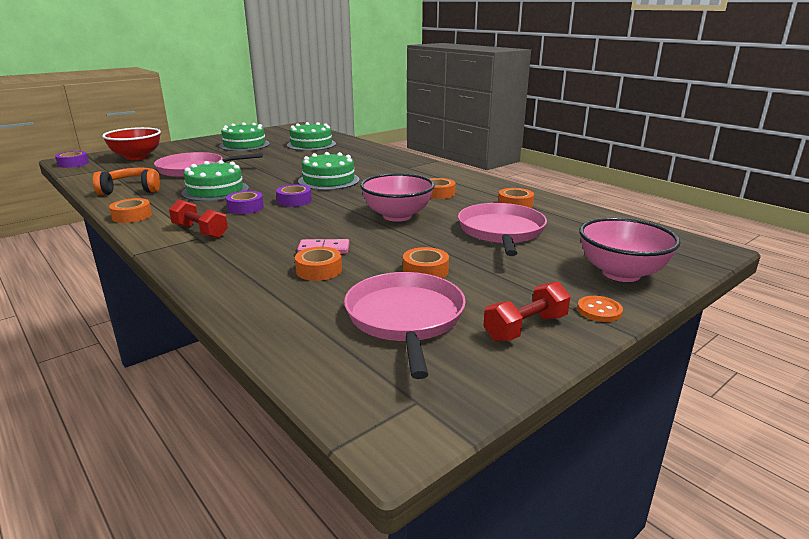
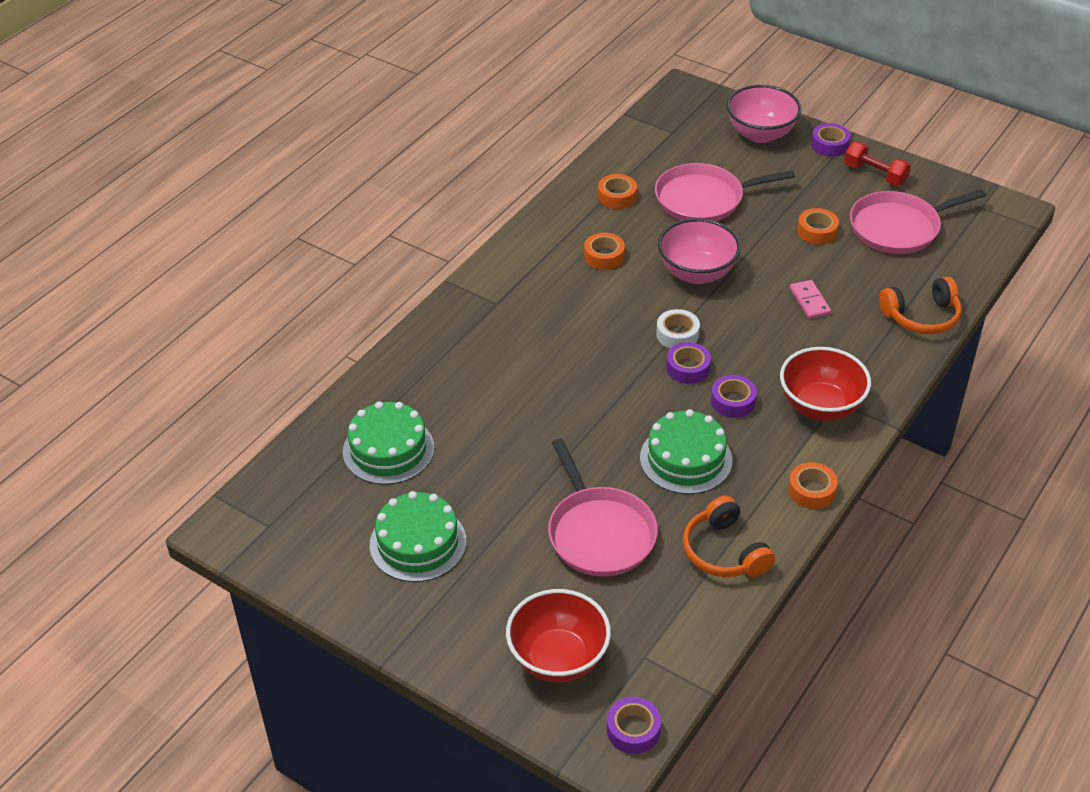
camera: 105 degrees left, 20 degrees up
(200, 231) = (820, 406): red dumbbell -> red bowl
(247, 296) = (921, 316): none -> orange headphones
(319, 270) = (853, 291): orange tape -> none
(328, 180) = (592, 363): green cake -> none
(332, 202) = (677, 334): none -> white tape
(599, 310) = (829, 145): orange button -> purple tape

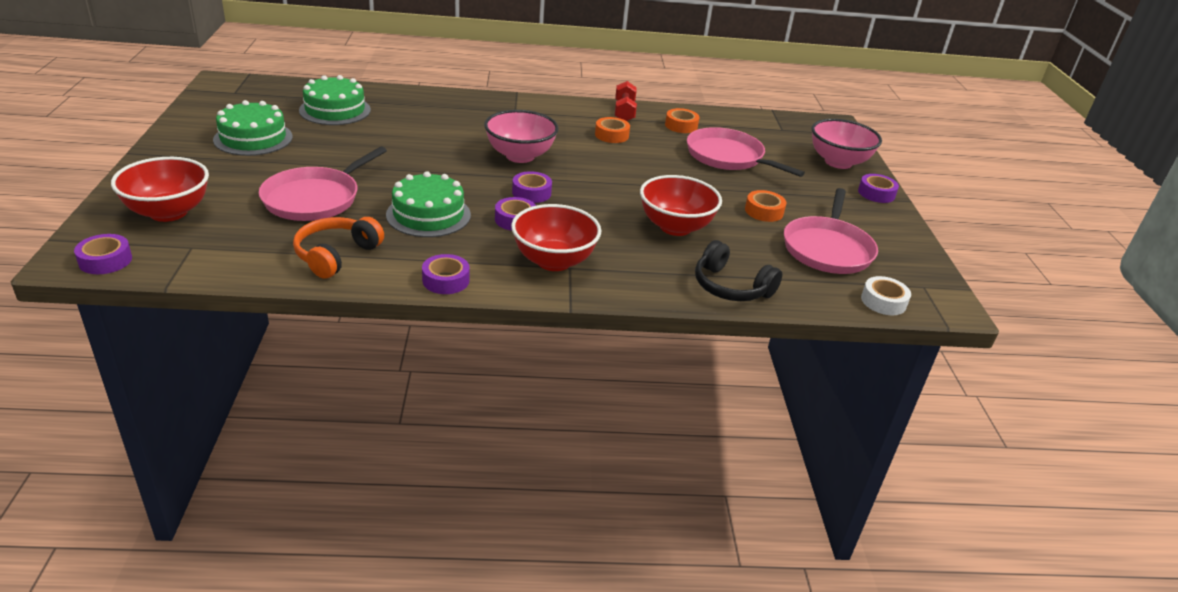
camera: 50 degrees right, 10 degrees down
(677, 334) = (564, 180): white tape -> white tape (883, 301)
(696, 273) = (642, 172): pink bowl -> pink bowl (520, 156)
(809, 301) = (675, 227): pink domino -> red bowl
(811, 490) = (446, 280): orange tape -> purple tape
(875, 174) = (876, 222): red dumbbell -> red dumbbell (624, 112)
(898, 228) = (827, 249): pink pan -> pink pan turned 105 degrees counterclockwise
(921, 316) = (731, 287): orange headphones -> black headphones

